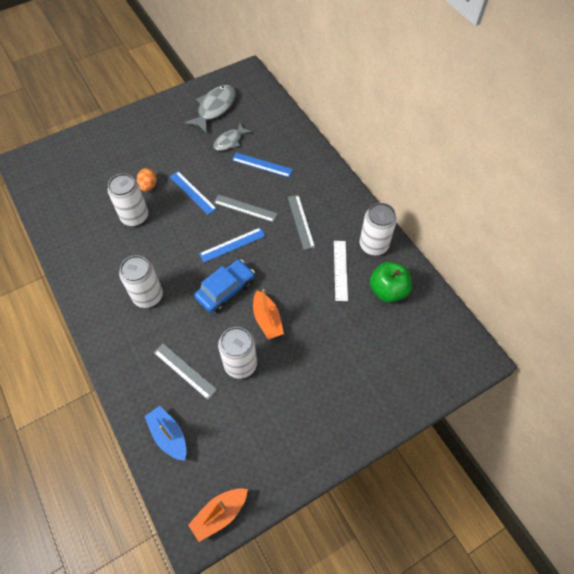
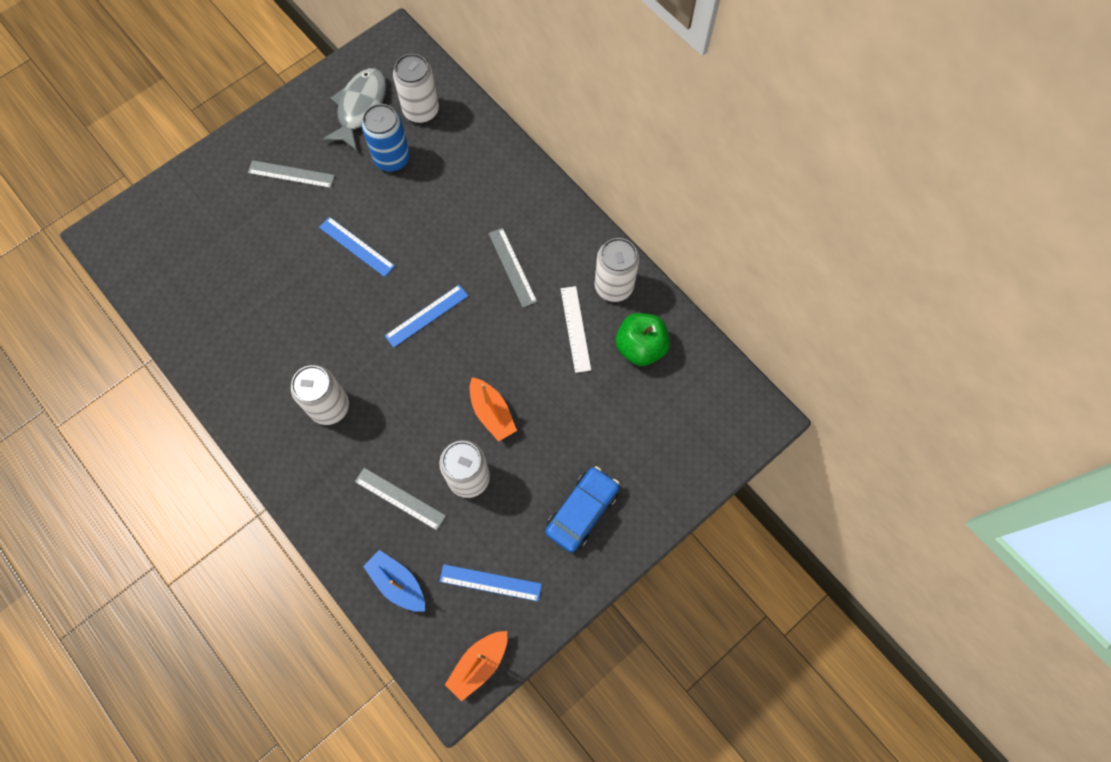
camera: 10 degrees left, 10 degrees up
(135, 216) = (285, 296): white can -> white can (421, 110)
(148, 186) = (293, 246): orange egg -> none
(225, 290) = (430, 381): blue car -> blue car (582, 511)
(229, 141) = (392, 158): grey fish -> blue can
(245, 208) = (434, 259): grey ruler -> grey ruler (291, 174)
(262, 165) = (444, 189): blue ruler -> blue ruler (490, 582)

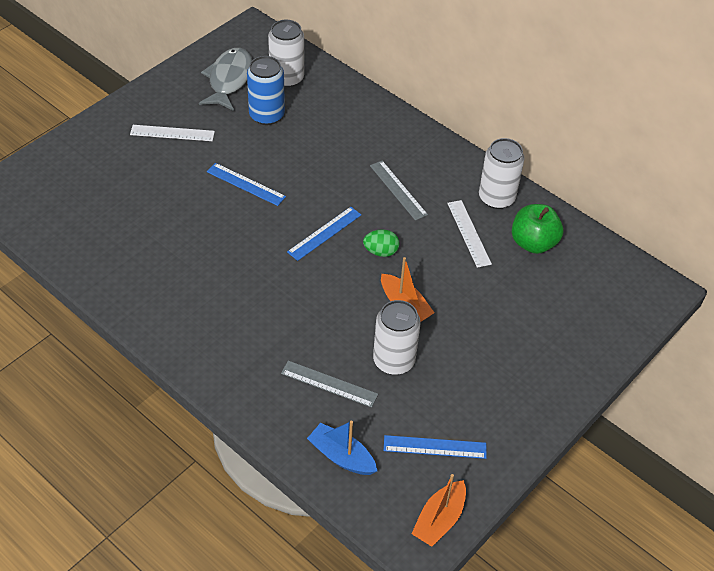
camera: 10 degrees left, 20 degrees down
(291, 174) = (172, 133): grey ruler -> white ruler
(329, 407) = (243, 313): white can -> none
(480, 344) = (381, 252): none -> green egg
(582, 511) = (511, 379): blue car -> none

